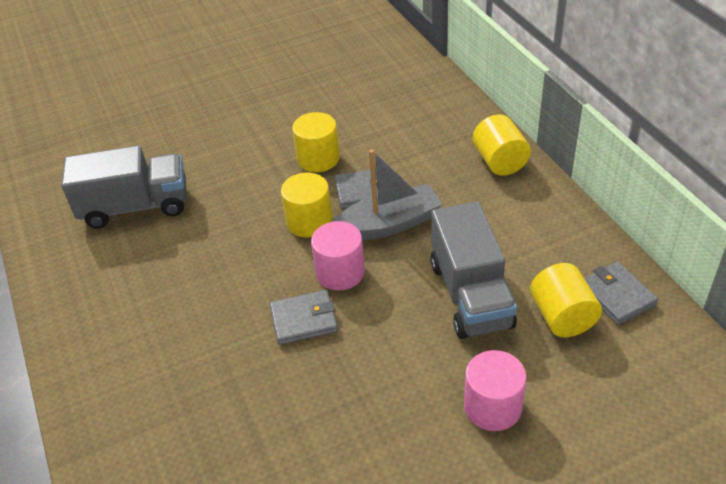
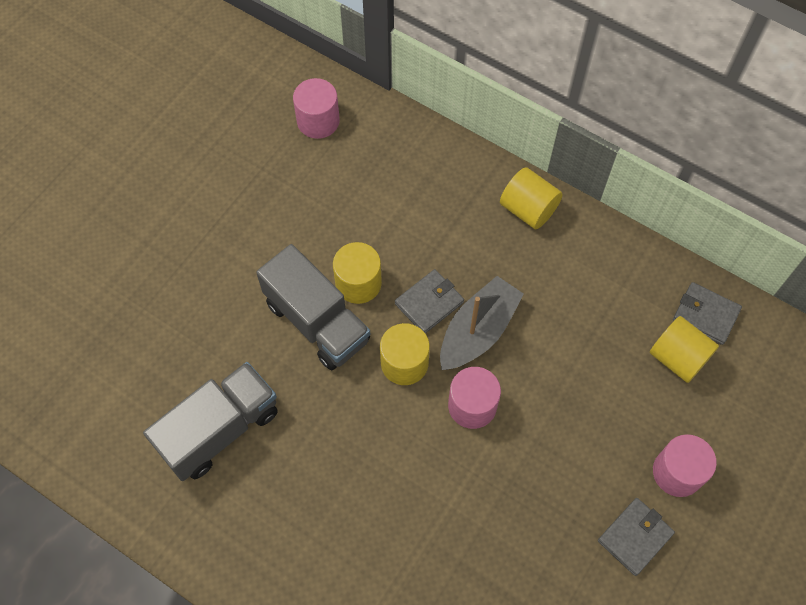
camera: 35 degrees left, 20 degrees up
(303, 320) = (476, 472): grey wallet -> grey wallet (635, 537)
(373, 57) = (318, 121): none -> pink cylinder
(470, 295) = (595, 373): grey truck -> grey truck (317, 322)

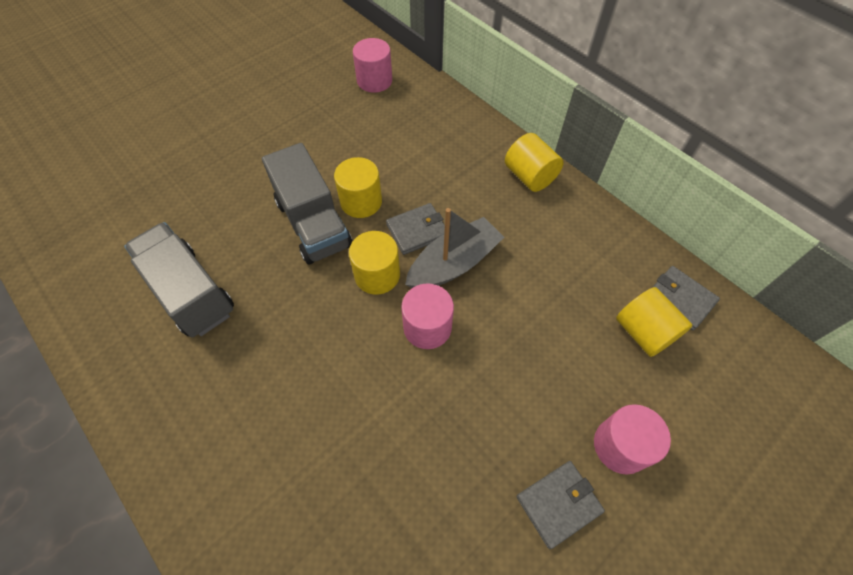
camera: 15 degrees right, 5 degrees down
(220, 430) = (191, 292): grey truck -> grey truck turned 105 degrees counterclockwise

